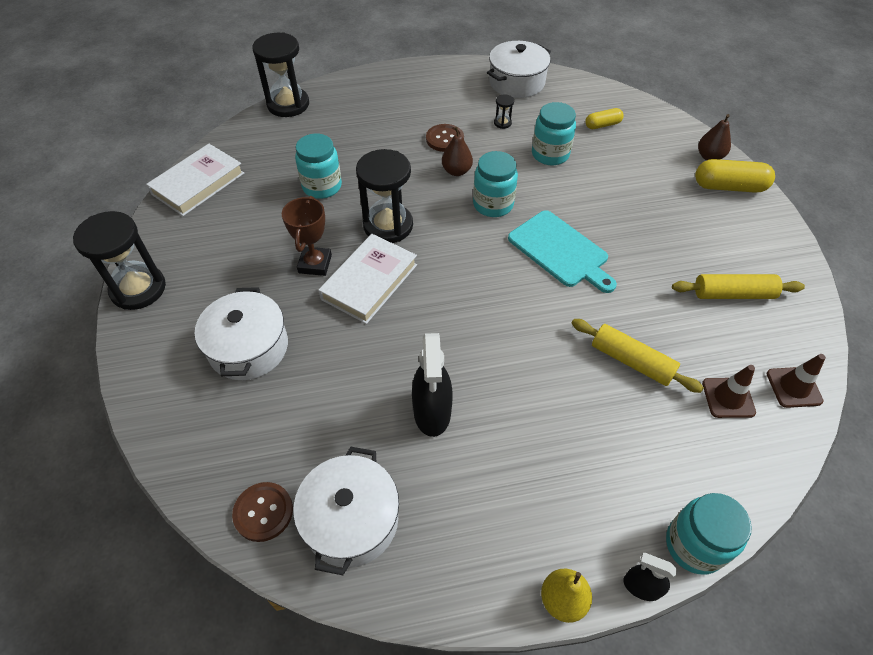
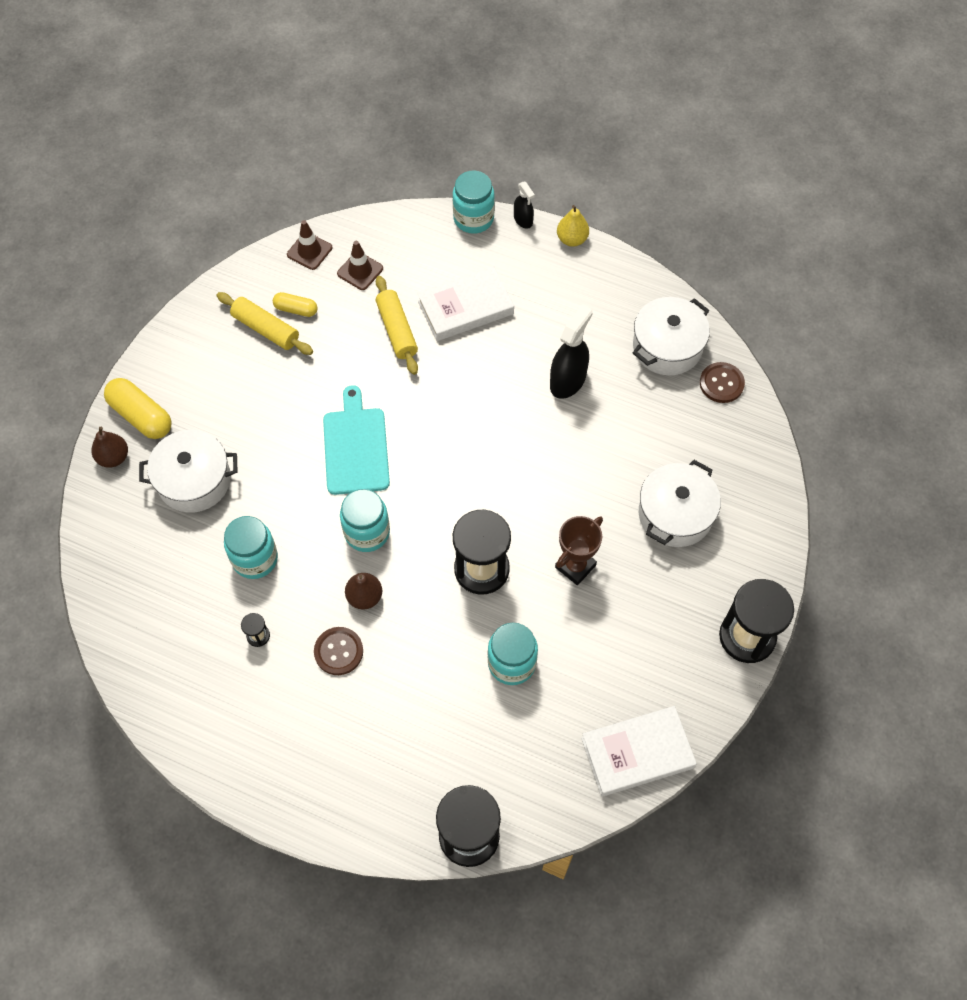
camera: 145 degrees left, 10 degrees up
(369, 282) = (540, 517): white book -> white book (465, 307)
(517, 82) = (179, 693): white pot -> white pot (194, 480)
(602, 125) = (162, 563): yellow capsule -> yellow capsule (296, 309)

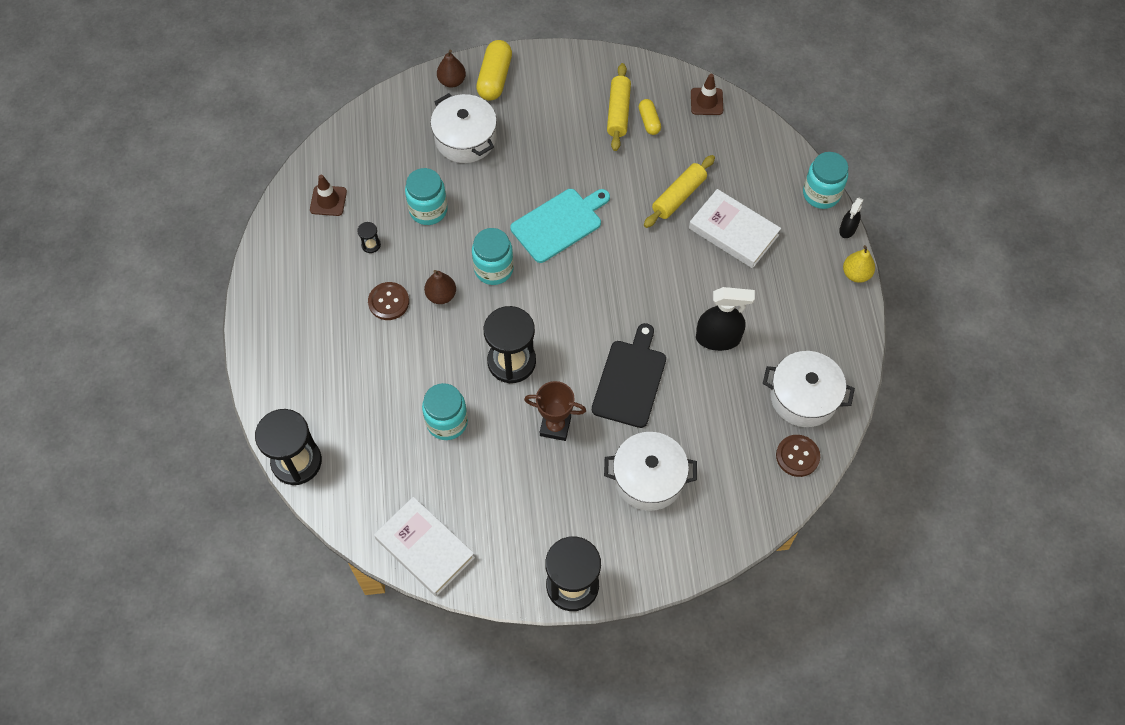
camera: 60 degrees right, 0 degrees up
(360, 271) = (713, 144): brown traffic cone -> brown traffic cone (328, 201)
(565, 476) = (630, 380): none -> black cutting board

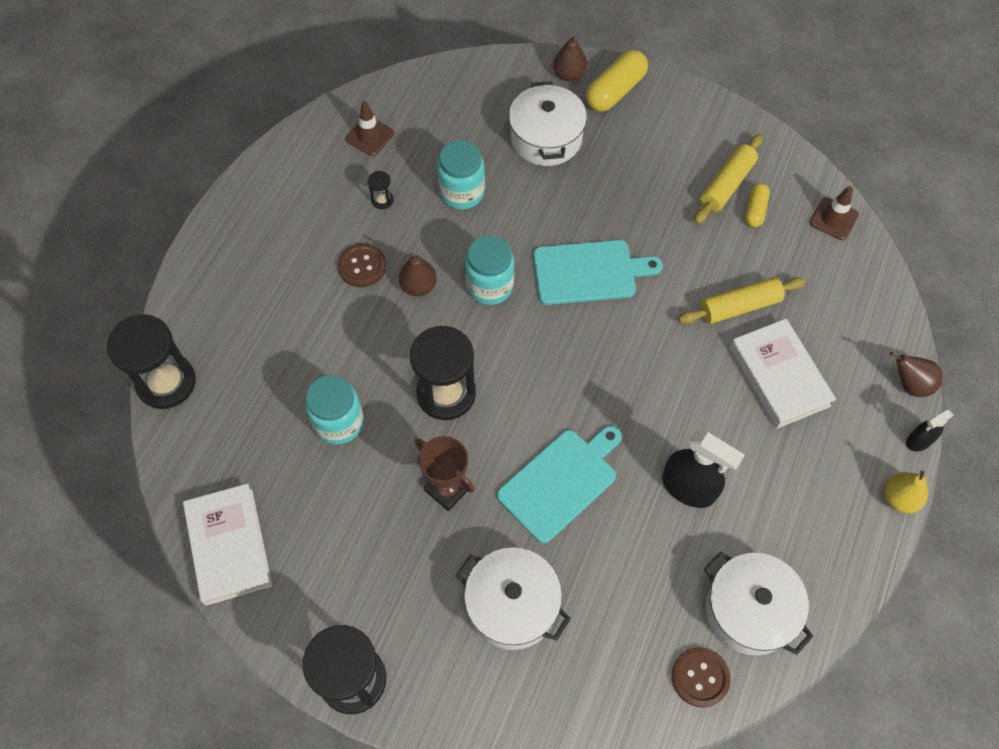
camera: 30 degrees right, 0 degrees up
(630, 380) = (560, 482): black cutting board -> turquoise cutting board
(821, 194) = (910, 384): turquoise jar -> brown pear

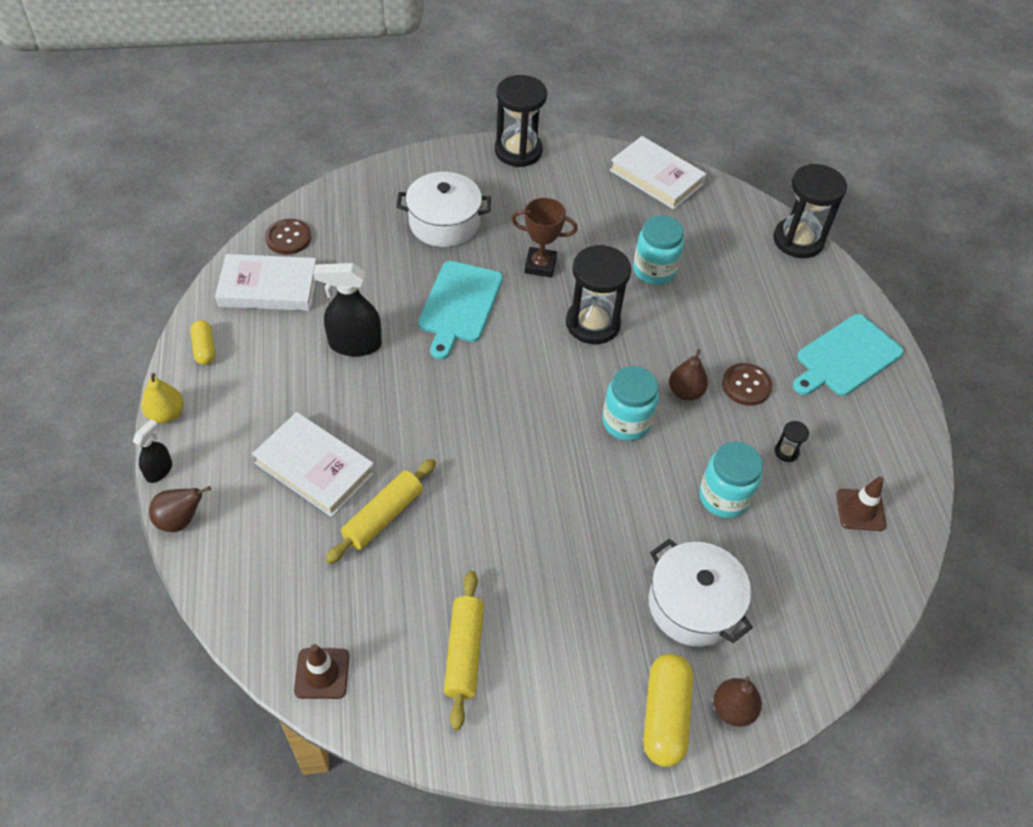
camera: 145 degrees right, 10 degrees down
(589, 272) = (547, 479): turquoise cutting board -> turquoise cutting board (846, 357)
(749, 610) = (268, 288): white pot -> white book
(755, 210) = (417, 636): yellow capsule -> yellow capsule (204, 348)

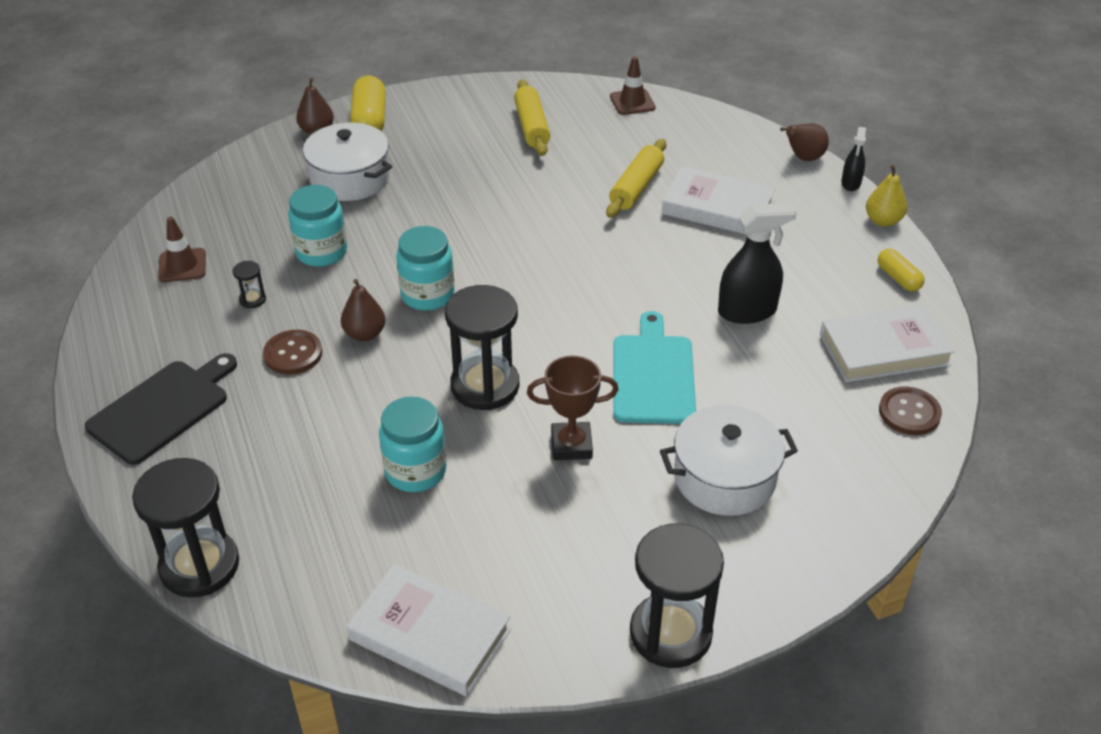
camera: 170 degrees right, 10 degrees down
(846, 357) = (162, 408): turquoise cutting board -> black cutting board

